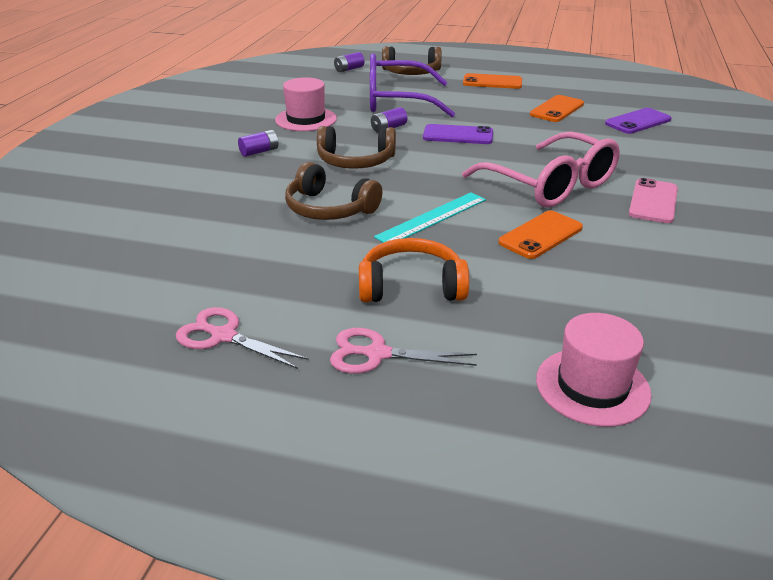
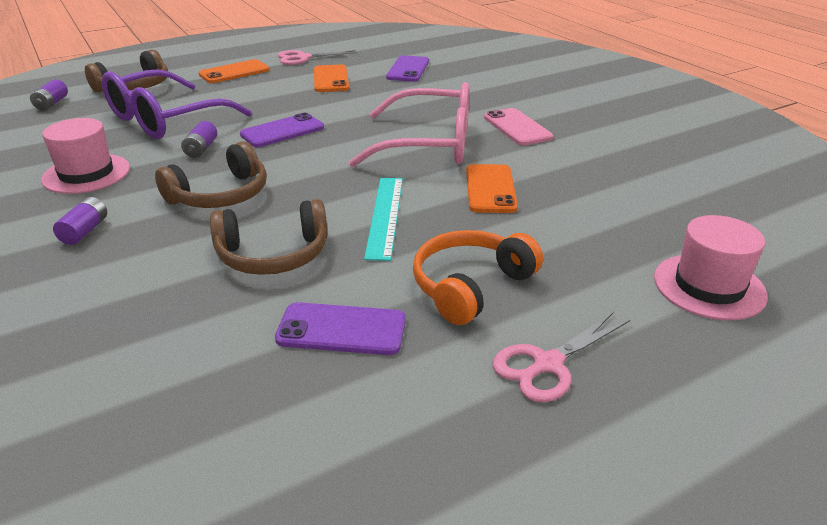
camera: 45 degrees left, 0 degrees up
(223, 336) = (389, 450): pink scissors -> pink scissors (303, 58)
(298, 267) = (341, 329): none -> purple phone

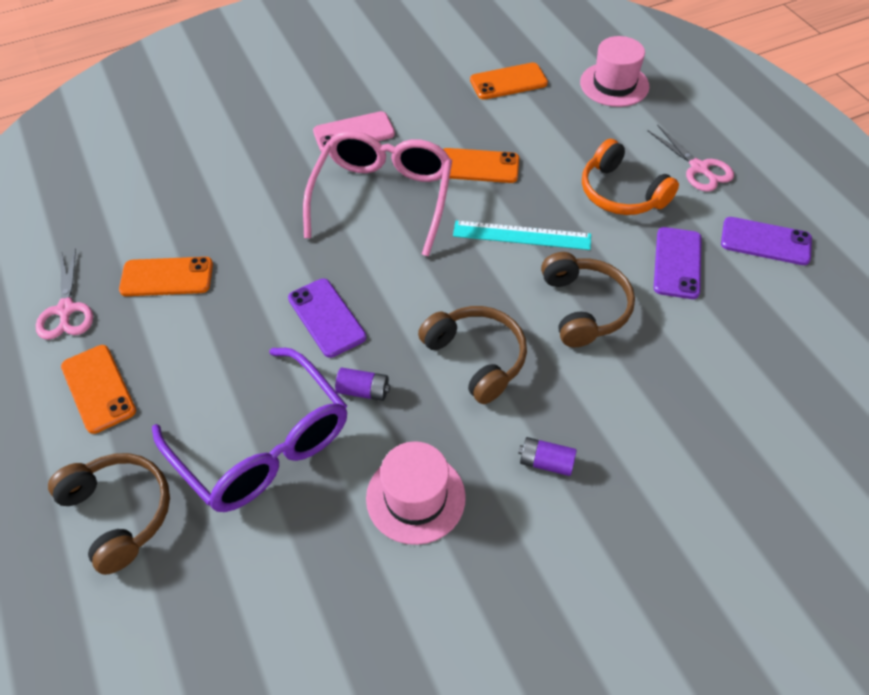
camera: 85 degrees left, 20 degrees up
(52, 103) = (160, 619): purple battery -> none
(408, 69) = (157, 202): purple phone -> purple phone (765, 241)
(655, 204) = (508, 82): none -> orange phone

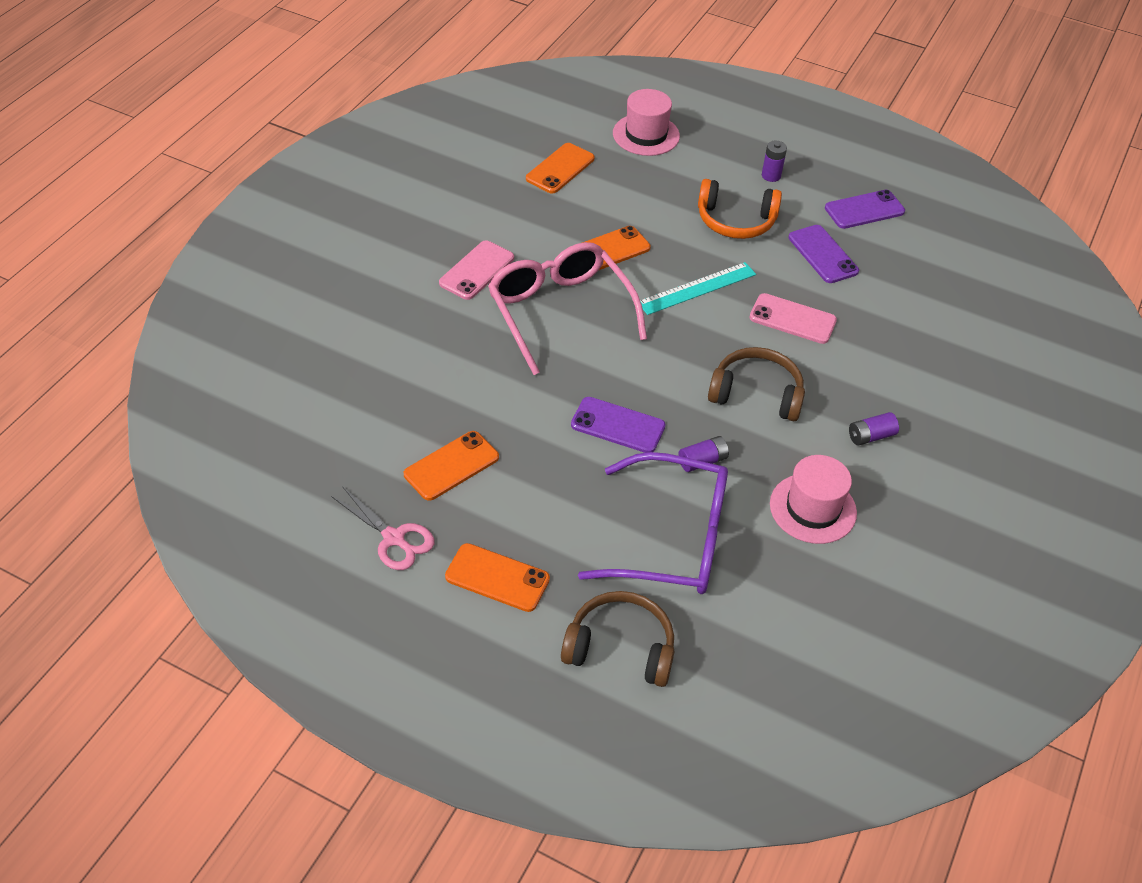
camera: 40 degrees left, 5 degrees down
(584, 308) = (792, 319): brown headphones -> pink phone
(699, 168) = (771, 176): pink scissors -> purple battery

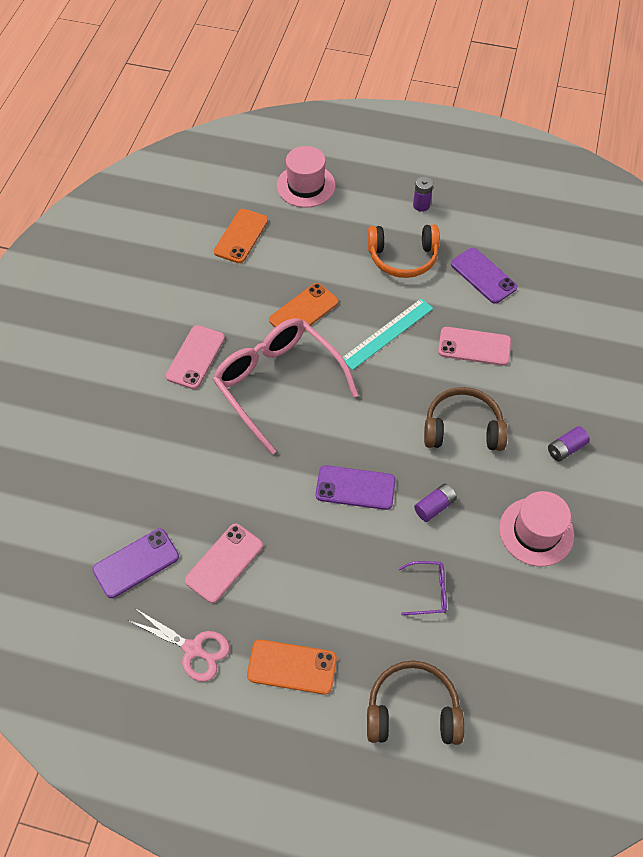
camera: 10 degrees left, 10 degrees up
(451, 466) = (224, 563): orange phone -> pink phone
(671, 539) = (428, 591): purple glasses -> purple glasses, size x0.41
(864, 210) = (506, 223): purple phone -> purple phone (136, 563)

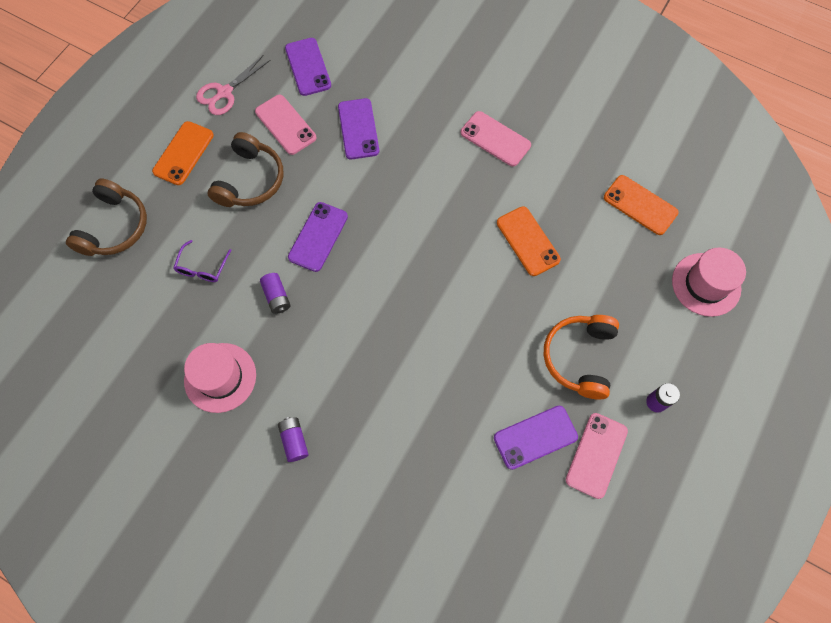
camera: 105 degrees right, 10 degrees up
(212, 485) = (358, 129): none -> purple phone
(278, 384) = (446, 200): pink glasses -> none
(387, 333) = (480, 312): turquoise ruler -> none
(462, 428) = (348, 348): brown headphones -> brown headphones (250, 180)
(474, 346) = (442, 393): pink phone -> pink phone (596, 455)

